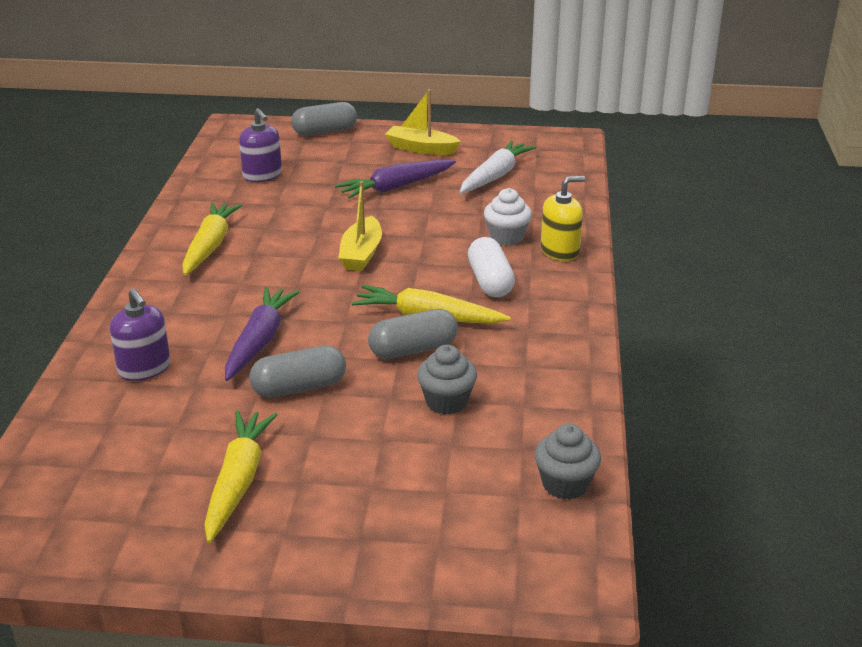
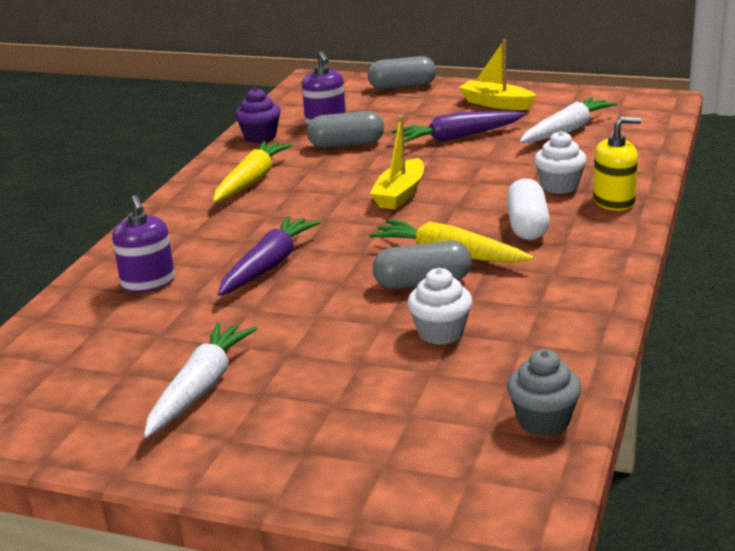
camera: 15 degrees right, 5 degrees down
(202, 195) = (260, 137): none -> purple cupcake
(238, 481) = (200, 388): yellow carrot -> white carrot
(299, 387) = (292, 309): grey capsule -> grey capsule (346, 144)
(446, 402) = (440, 333): grey cupcake -> white cupcake

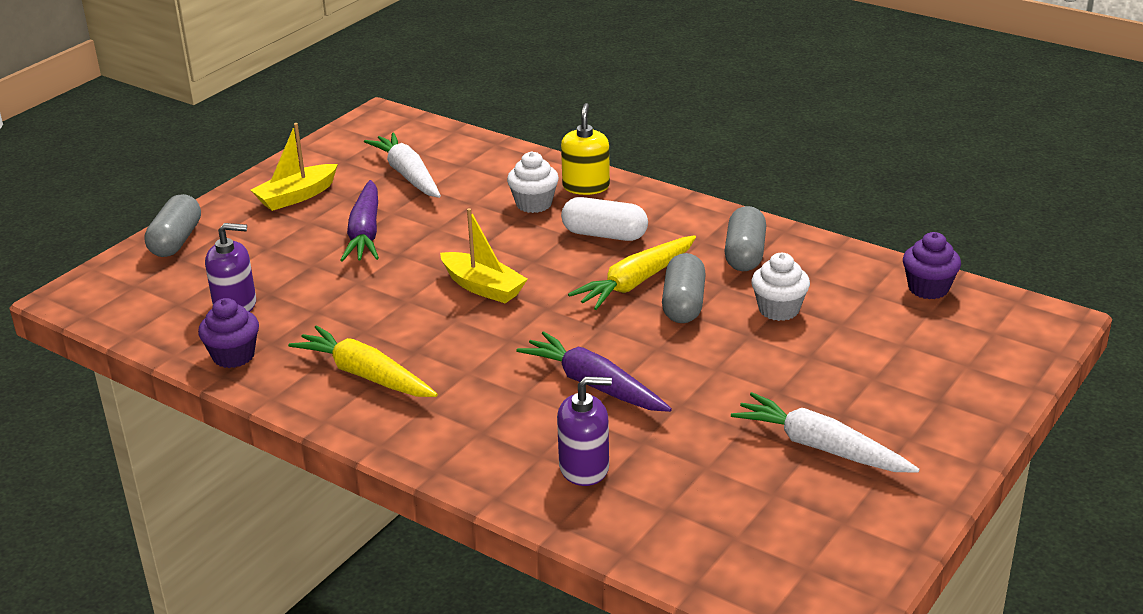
camera: 75 degrees left, 5 degrees up
(346, 144) = (318, 300): grey capsule -> grey capsule (745, 254)
(543, 421) = (928, 288): grey cupcake -> purple cupcake

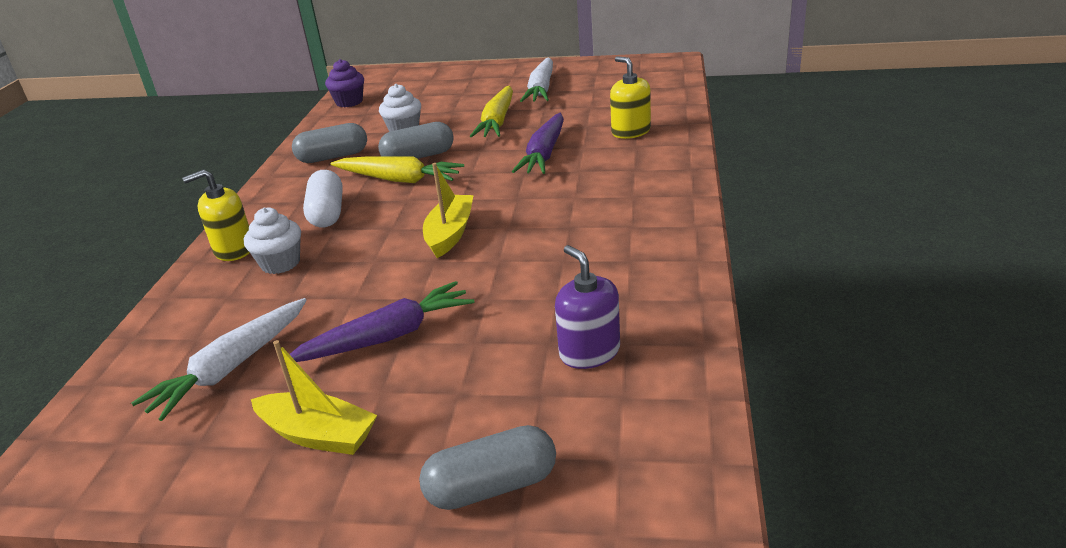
camera: 115 degrees left, 0 degrees up
(233, 356) = (668, 308): purple cupcake -> none
(365, 375) = (622, 233): yellow carrot -> yellow carrot (497, 121)
(584, 468) = (630, 131): purple soap dispenser -> yellow soap dispenser

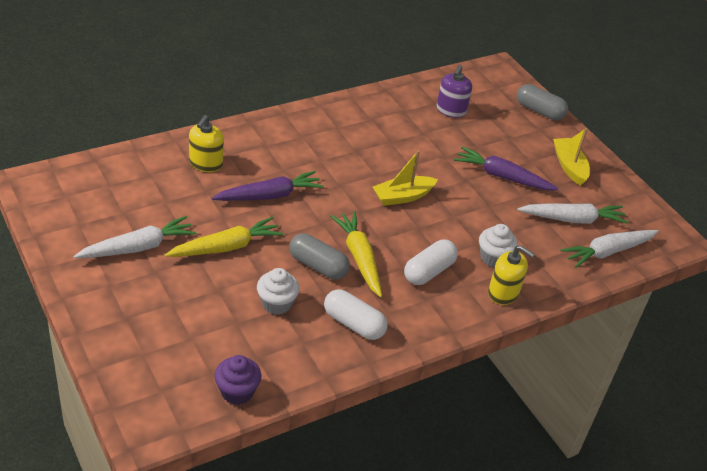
camera: 135 degrees left, 10 degrees up
(143, 371) = (608, 252): none -> white carrot
(333, 157) = (353, 324): grey capsule -> white capsule

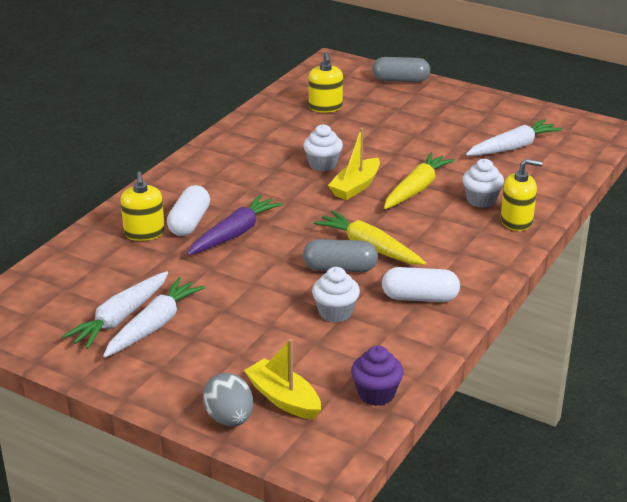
camera: 25 degrees left, 10 degrees down
(115, 354) = (229, 418): none -> grey egg
(226, 247) = (239, 290): yellow carrot -> yellow carrot (416, 189)
(396, 164) = (322, 164): none -> white cupcake
(429, 271) = (439, 232): white capsule -> white capsule (189, 222)
(451, 110) = (325, 107): purple soap dispenser -> yellow soap dispenser
(502, 177) = (423, 139): purple carrot -> none
(569, 166) = (468, 111): yellow boat -> yellow boat (283, 399)
(608, 252) = (565, 159): white carrot -> white carrot (120, 318)

